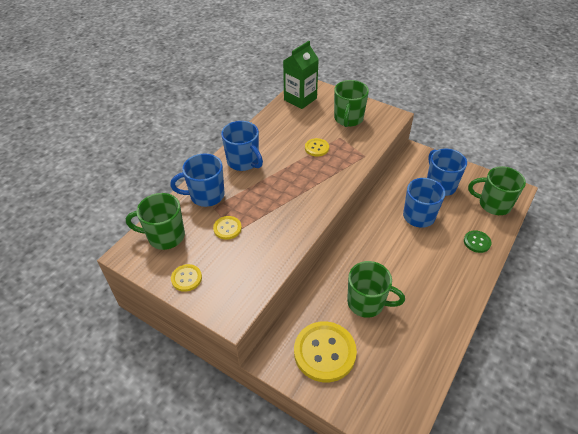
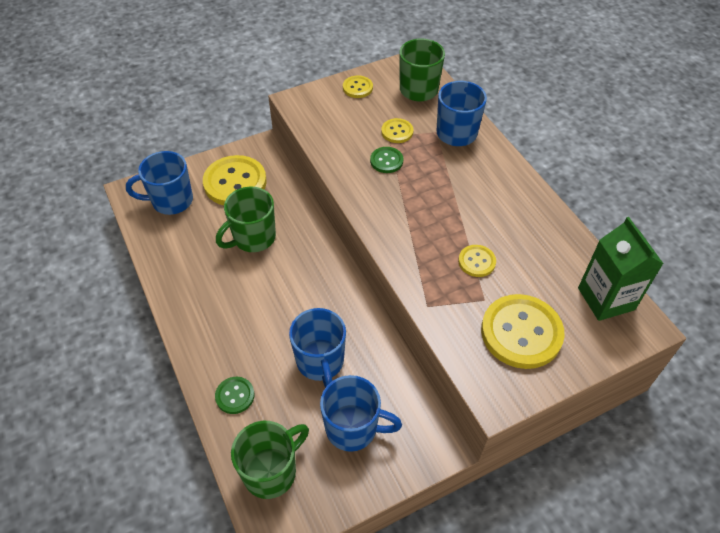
camera: 120 degrees right, 5 degrees up
(243, 162) = (494, 181): blue mug -> blue mug (171, 201)
(263, 221) = (386, 161): none -> green button
(348, 119) = (521, 333): green mug -> yellow button

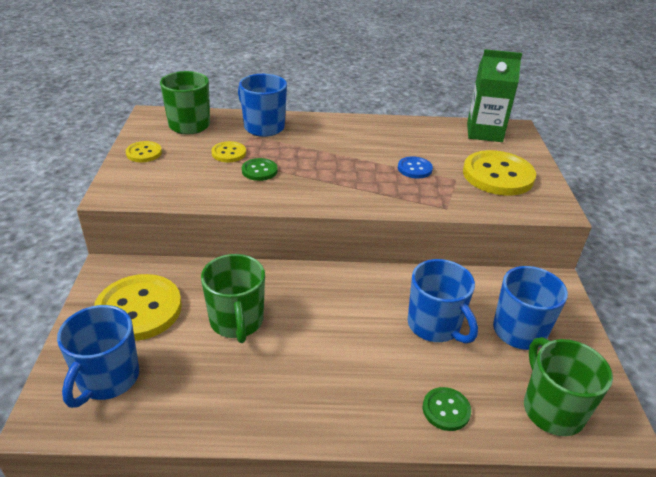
camera: 65 degrees left, 15 degrees down
(320, 362) = (435, 326): blue mug -> blue mug turned 45 degrees clockwise
(476, 262) = (414, 169): yellow button -> blue button

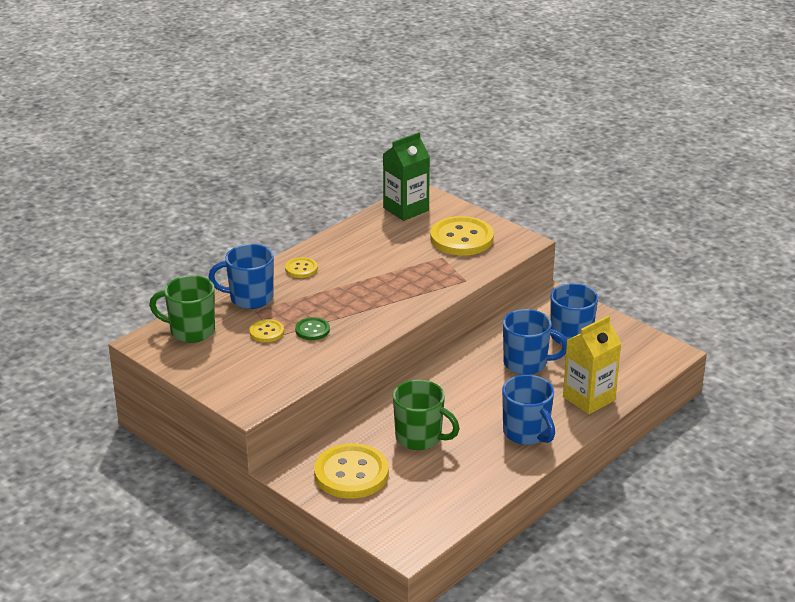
camera: 45 degrees left, 5 degrees down
(107, 379) = (404, 512): blue mug -> blue mug (526, 433)
(144, 153) = (206, 370): yellow button -> yellow button (301, 269)
(414, 169) = (406, 265): blue button -> none
(446, 410) = (589, 398): green button -> yellow carton
(552, 409) = (633, 363): green mug -> none

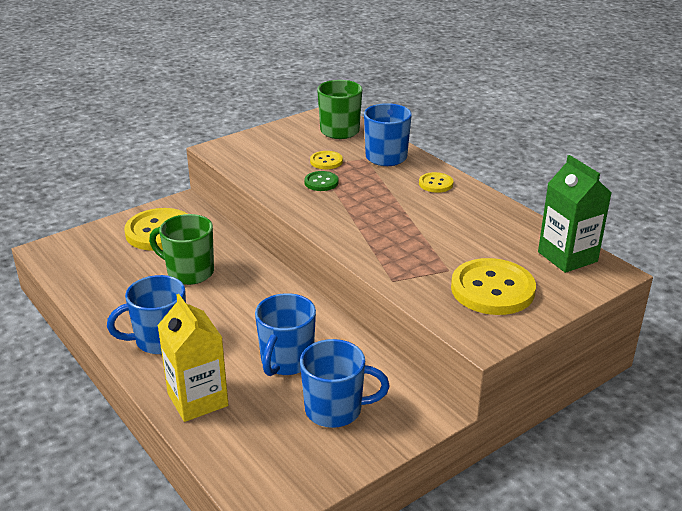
camera: 100 degrees right, 0 degrees up
(420, 438) = (189, 272): green mug -> green mug turned 75 degrees clockwise

